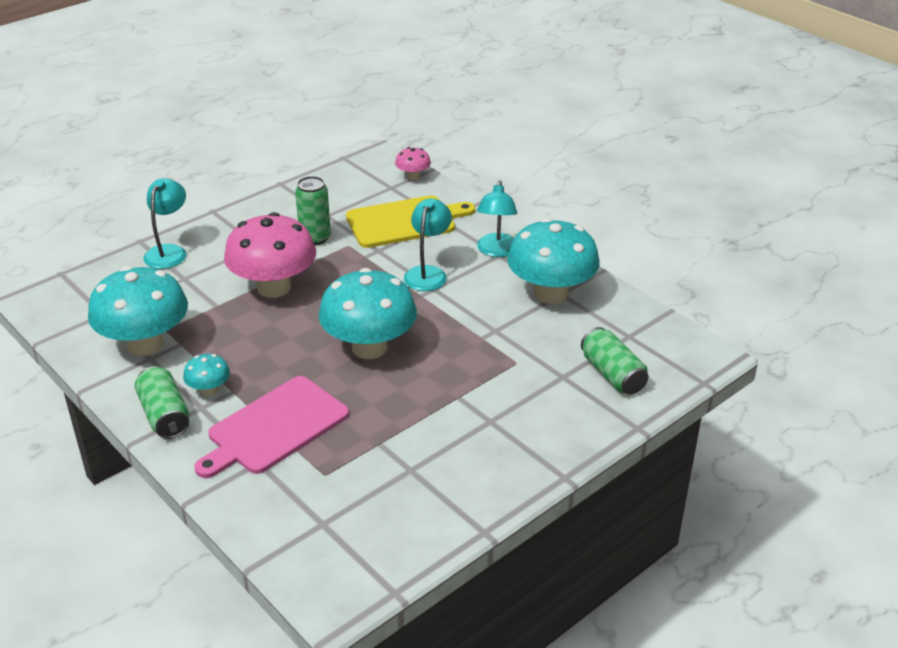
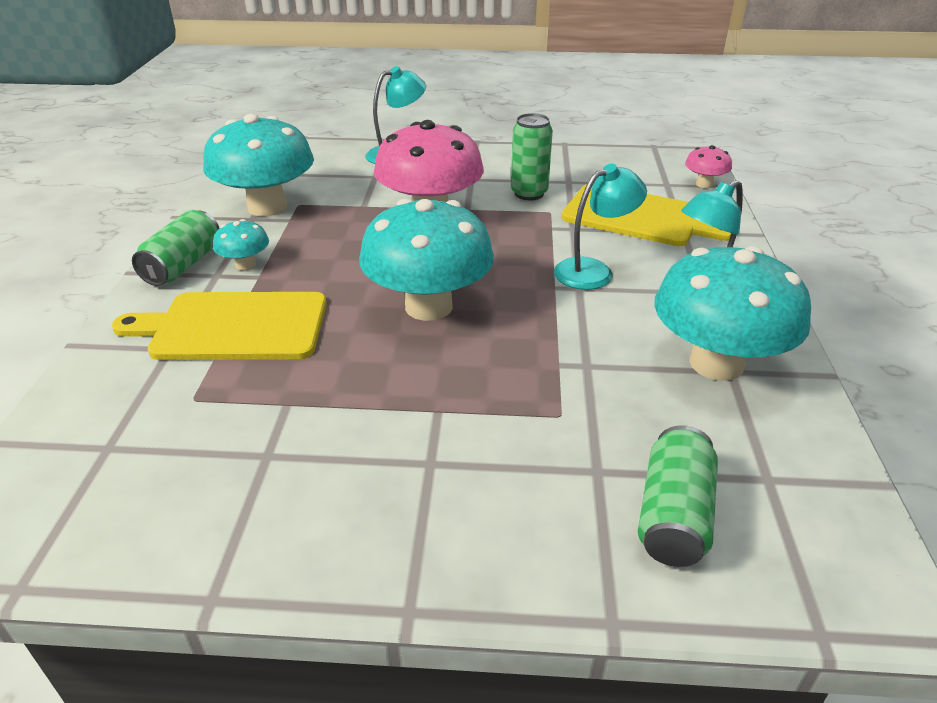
camera: 45 degrees right, 0 degrees up
(274, 427) = (233, 326): pink cutting board -> yellow cutting board

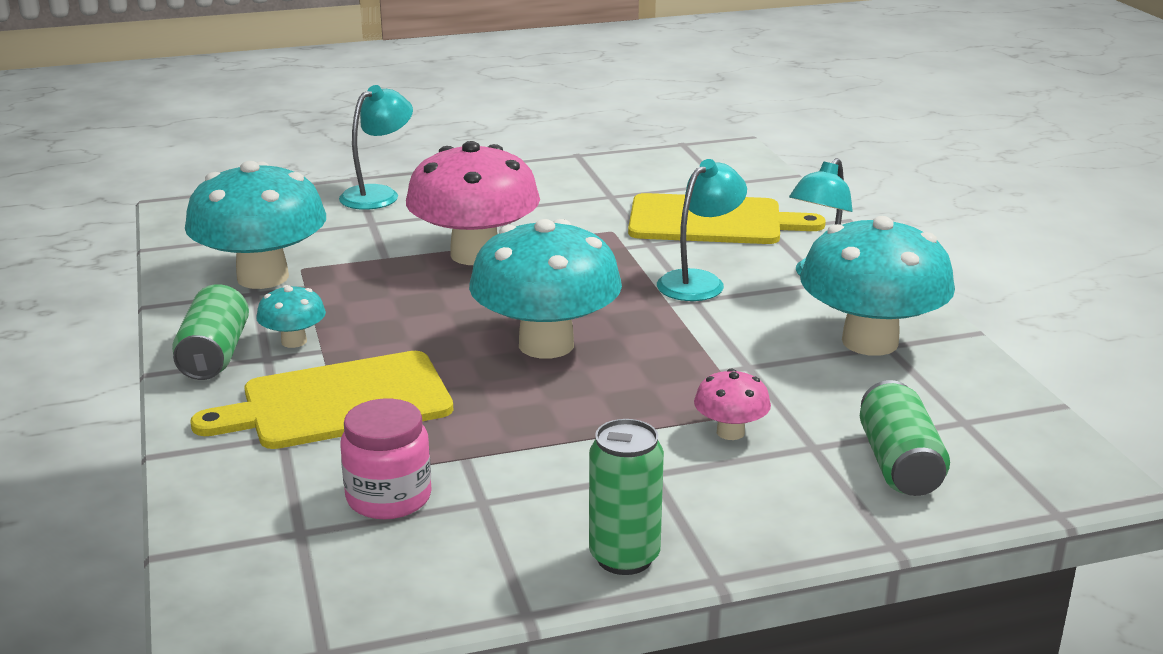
camera: 20 degrees left, 10 degrees down
(199, 430) = (389, 497): none -> pink jar
(529, 193) = (574, 215): green can -> green can (624, 557)
(704, 184) = (763, 178): pink mushroom -> pink mushroom (730, 432)

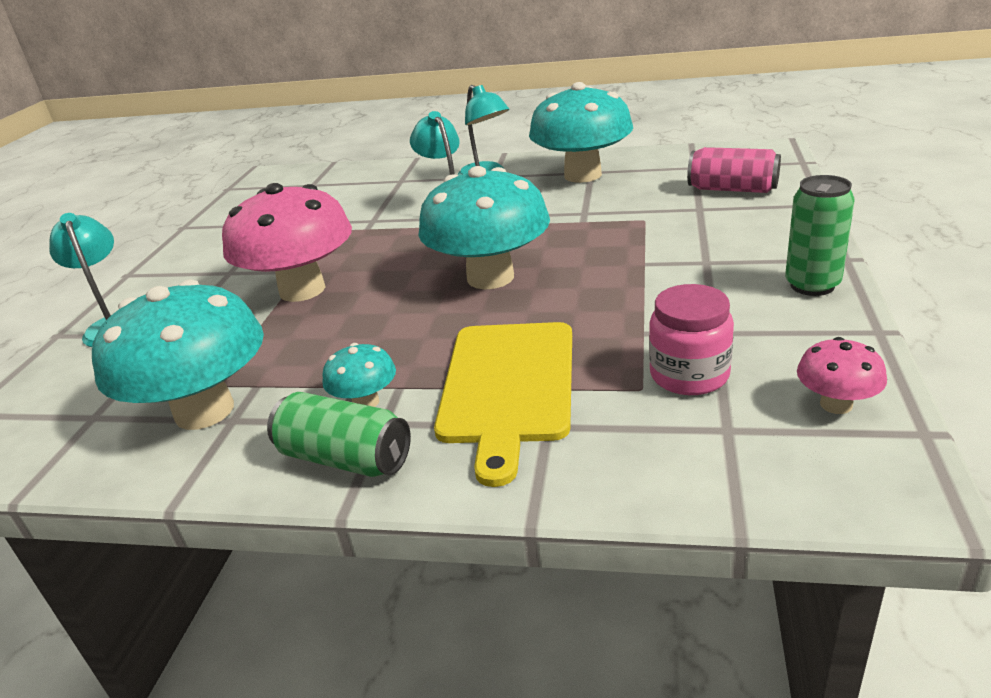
camera: 60 degrees left, 5 degrees up
(712, 221) = (365, 195): yellow cutting board -> none
(730, 432) = (667, 229): pink mushroom -> pink mushroom (836, 404)
(899, 464) = (732, 189): green can -> pink can

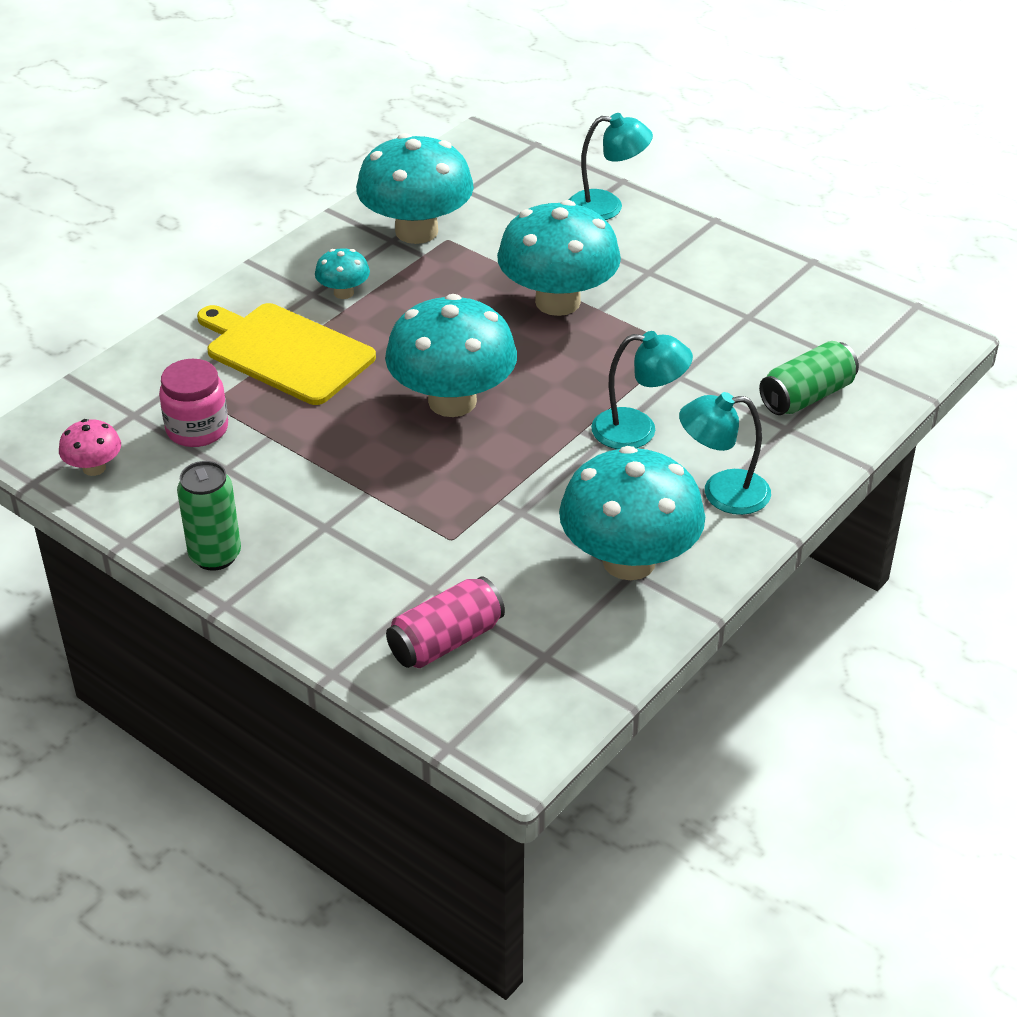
camera: 115 degrees right, 10 degrees up
(302, 290) = (557, 302): pink mushroom -> turquoise mushroom
(345, 458) = (294, 272): green can -> green can (807, 396)

